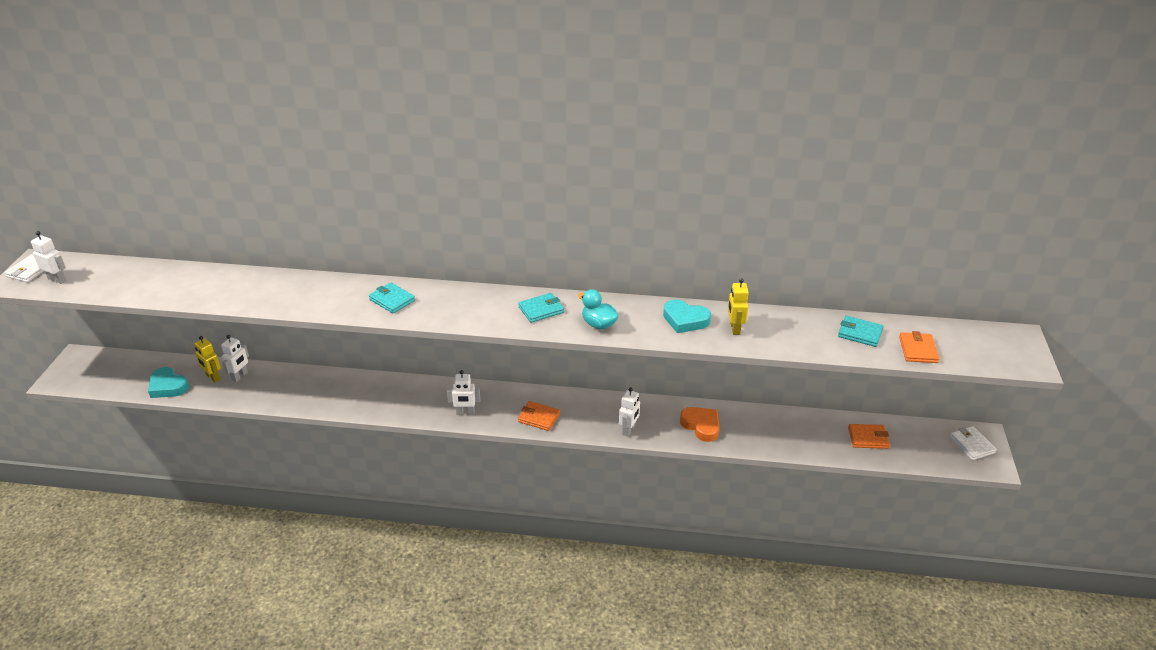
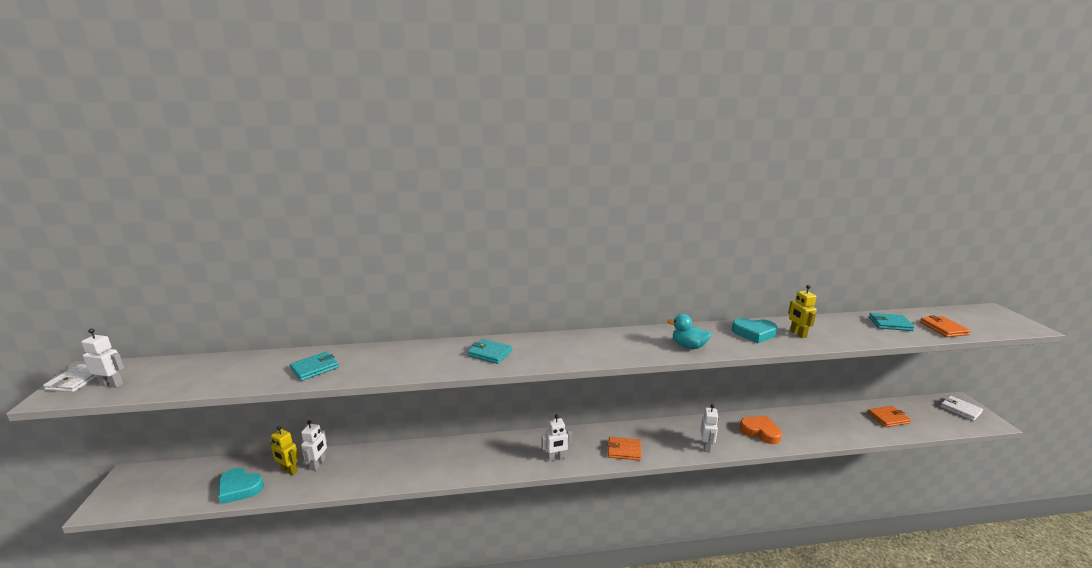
camera: 15 degrees left, 15 degrees down
(541, 310) = (630, 342): turquoise wallet -> turquoise wallet (315, 368)

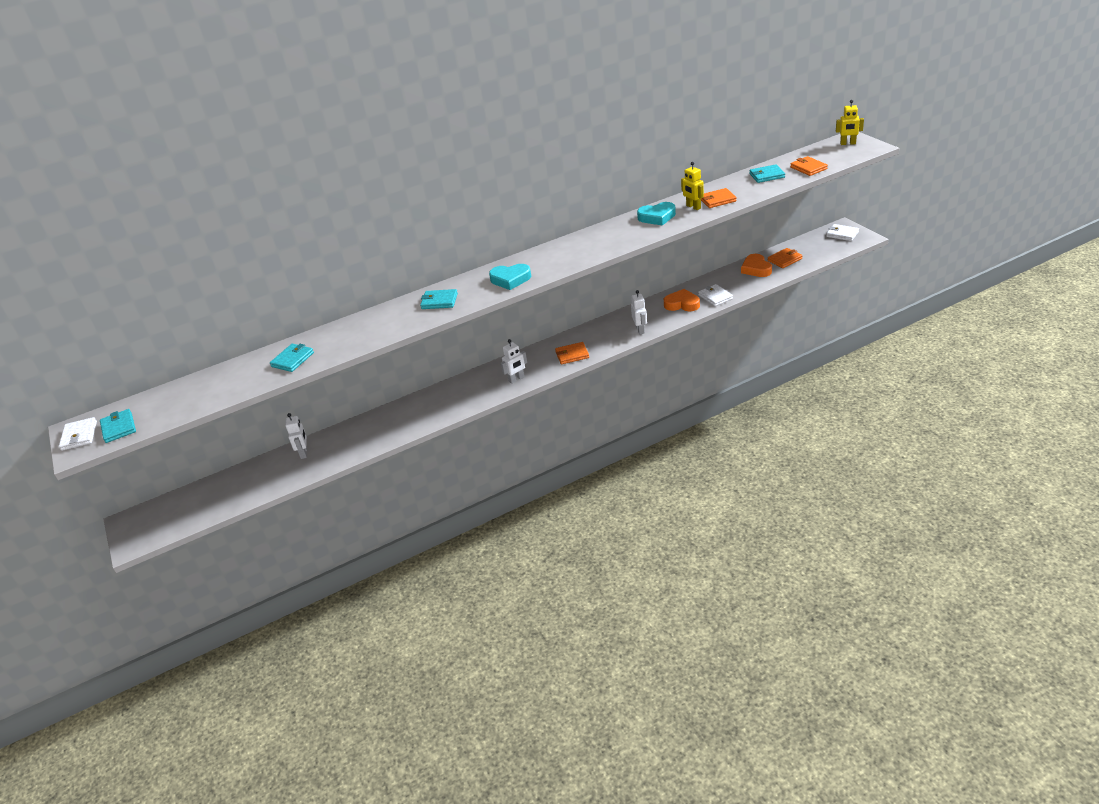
camera: 15 degrees left, 15 degrees up
(112, 384) = (119, 428): white robot -> turquoise wallet
(240, 488) = (248, 492): turquoise heart -> turquoise heart (510, 279)
(289, 470) = (281, 466): yellow robot -> yellow robot (848, 143)
(688, 346) = (606, 244): turquoise duck -> none
(800, 436) = (715, 297): none -> white wallet
(828, 334) = (717, 200): none -> orange wallet
(852, 418) = (756, 269): none -> orange heart

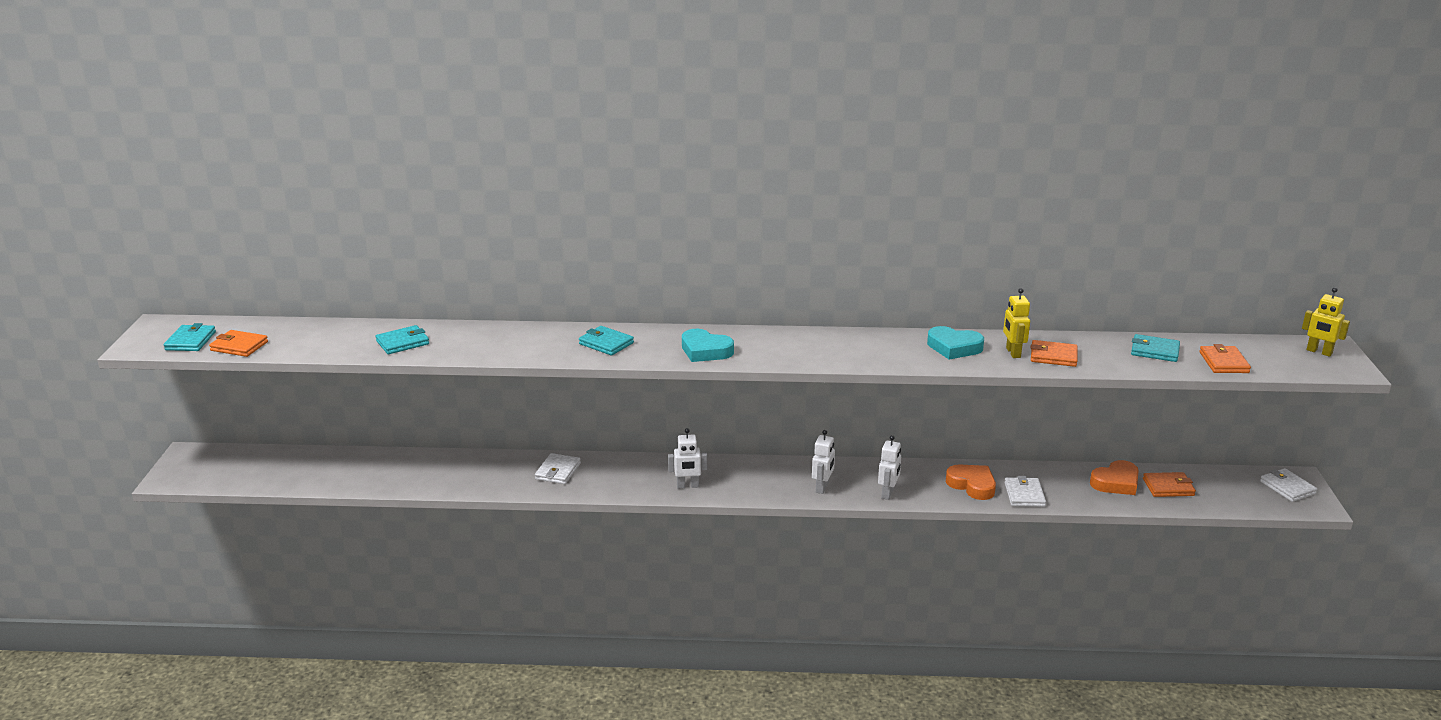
camera: 25 degrees right, 10 degrees down
(79, 436) = (154, 334): white wallet -> white wallet (558, 471)
(304, 453) = (400, 464): white robot -> white robot (822, 487)
(572, 355) = (777, 487): orange wallet -> orange wallet (239, 346)
(756, 269) = (1116, 482): orange heart -> orange heart turned 135 degrees counterclockwise

